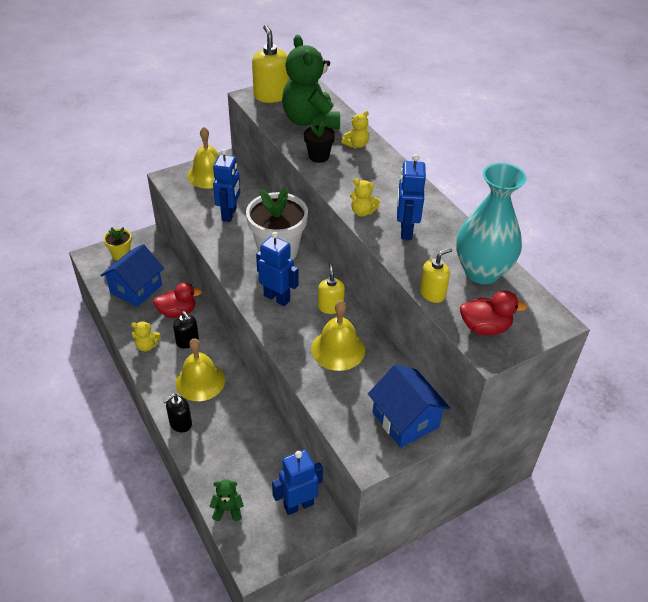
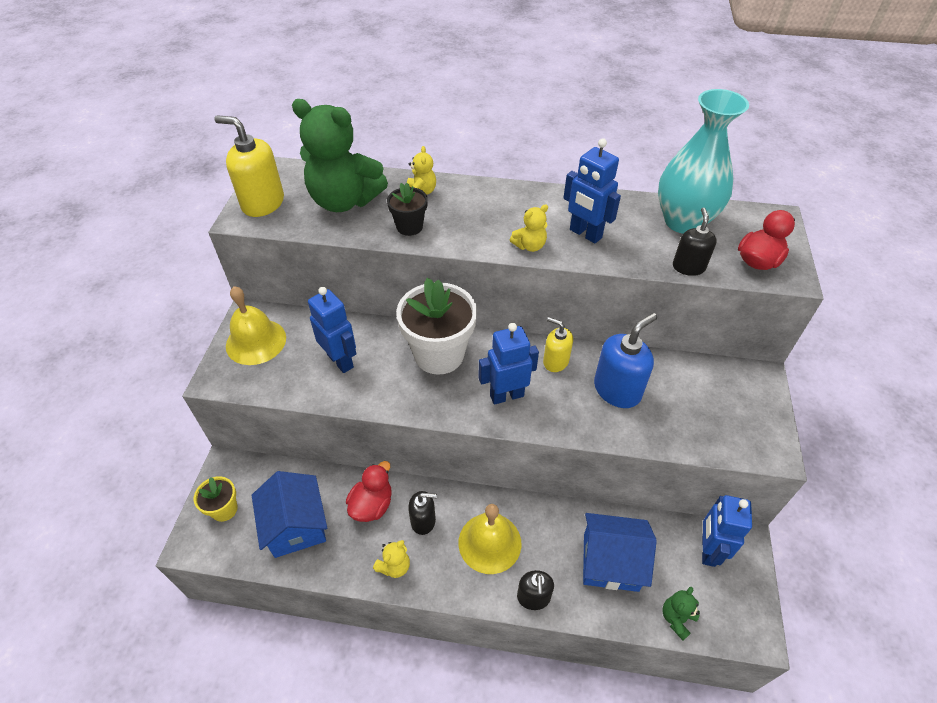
camera: 50 degrees left, 5 degrees up
(338, 349) = (617, 390): yellow bell -> blue soap dispenser
(405, 420) = (740, 395): blue house -> blue house (610, 562)
(432, 293) = (688, 267): yellow soap dispenser -> black soap dispenser

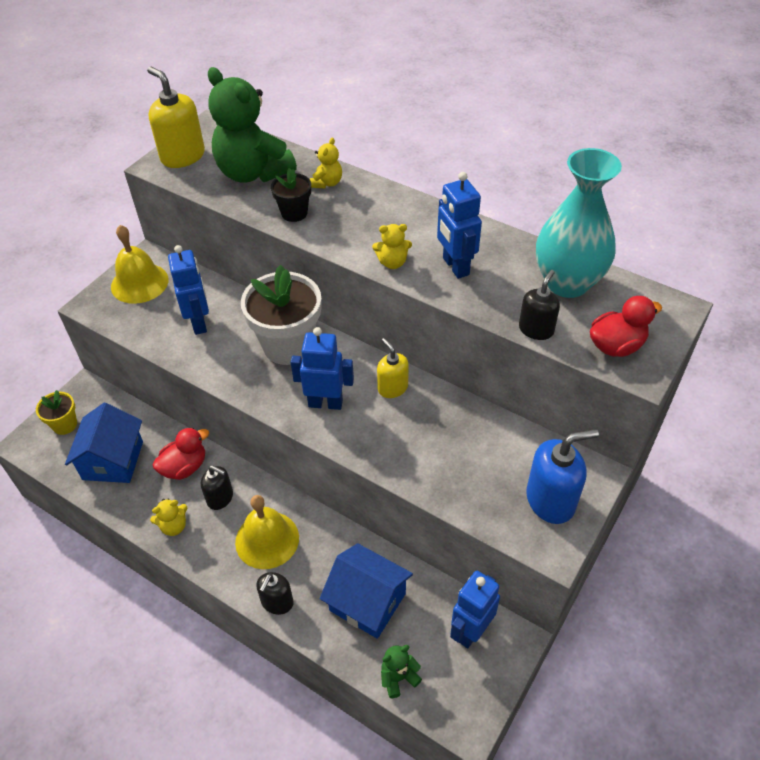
camera: 25 degrees right, 0 degrees up
(617, 390) = (434, 435): blue soap dispenser -> blue soap dispenser (550, 500)

